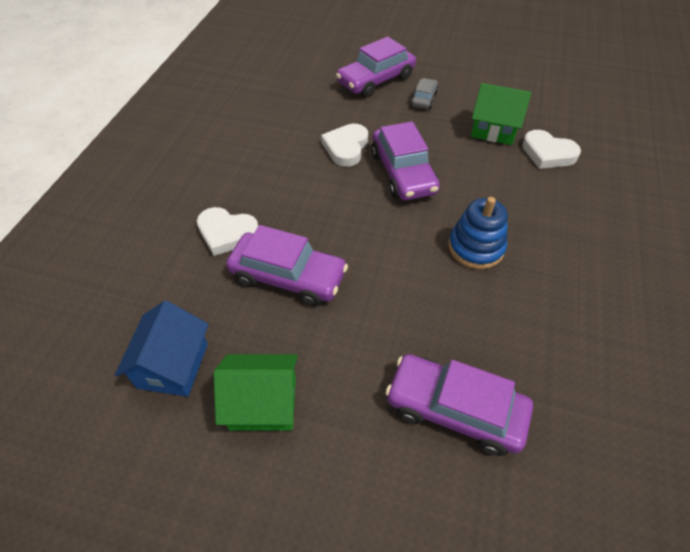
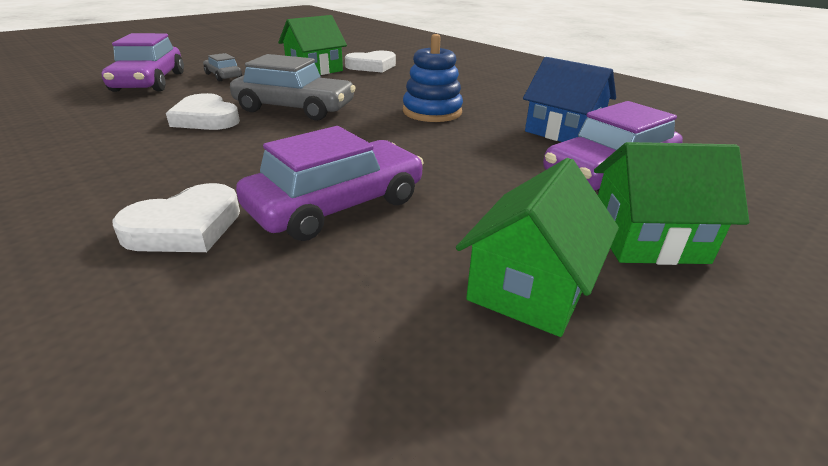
camera: 60 degrees left, 20 degrees down
(173, 365) = (378, 369): blue house -> blue house (562, 132)
(359, 456) = (647, 240): none -> green house
(403, 173) = (295, 108): purple car -> grey car

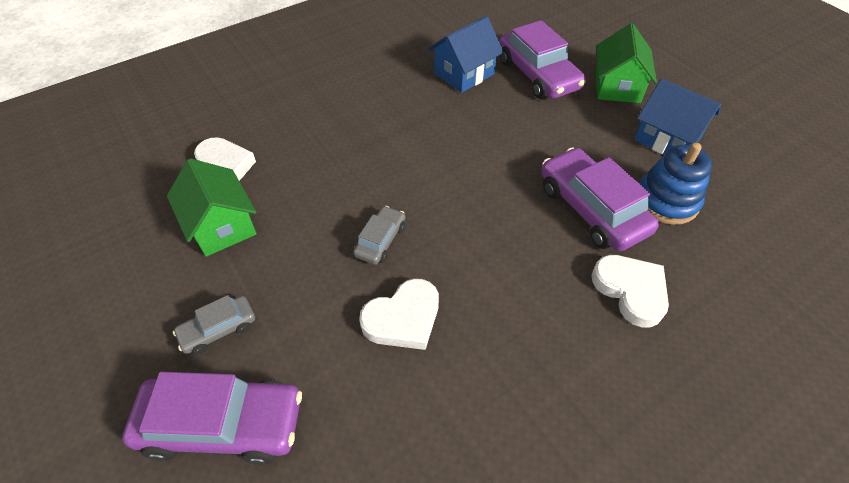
camera: 80 degrees left, 20 degrees up
(295, 108) = (380, 240): grey car -> grey car, size x0.52
(432, 112) = (408, 138): blue stacking toy -> blue stacking toy (666, 201)
(529, 287) = (667, 139): green house -> blue house

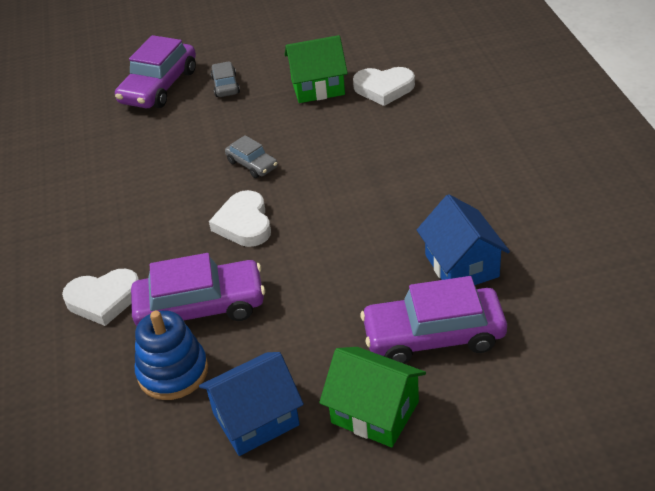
camera: 115 degrees right, 10 degrees down
(403, 318) = (174, 165): white heart -> white heart (244, 223)

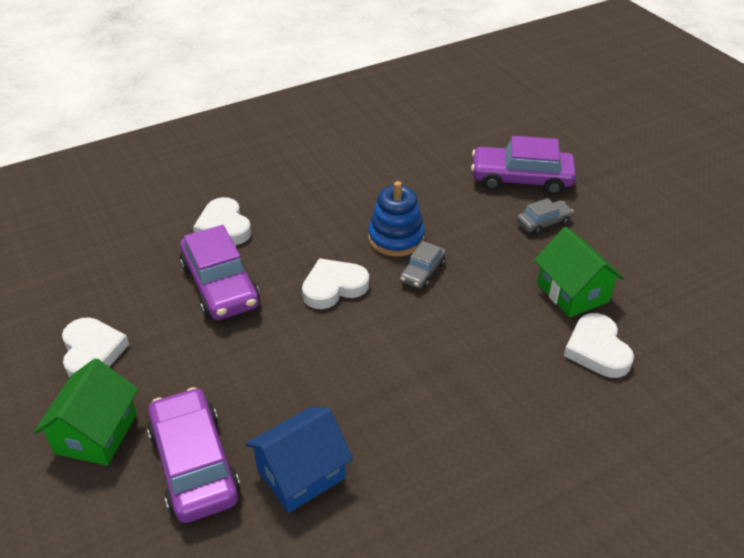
camera: 70 degrees right, 0 degrees up
(173, 372) = (145, 288): blue stacking toy -> blue stacking toy (396, 238)
(256, 419) = (92, 352): blue house -> white heart

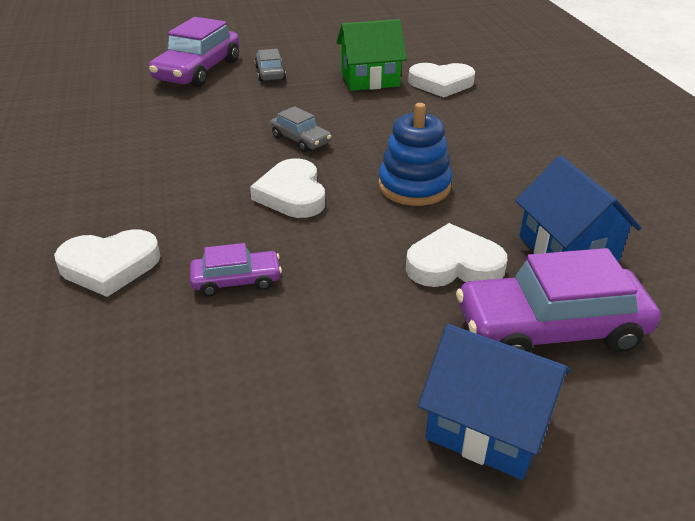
camera: 75 degrees left, 5 degrees down
(92, 352) = (314, 429): white heart -> white heart (454, 264)
(96, 433) = (487, 426): green house -> blue house
(220, 285) = (236, 281): purple car -> purple car, size x0.52
(396, 238) = (236, 146): blue stacking toy -> blue stacking toy (414, 186)

